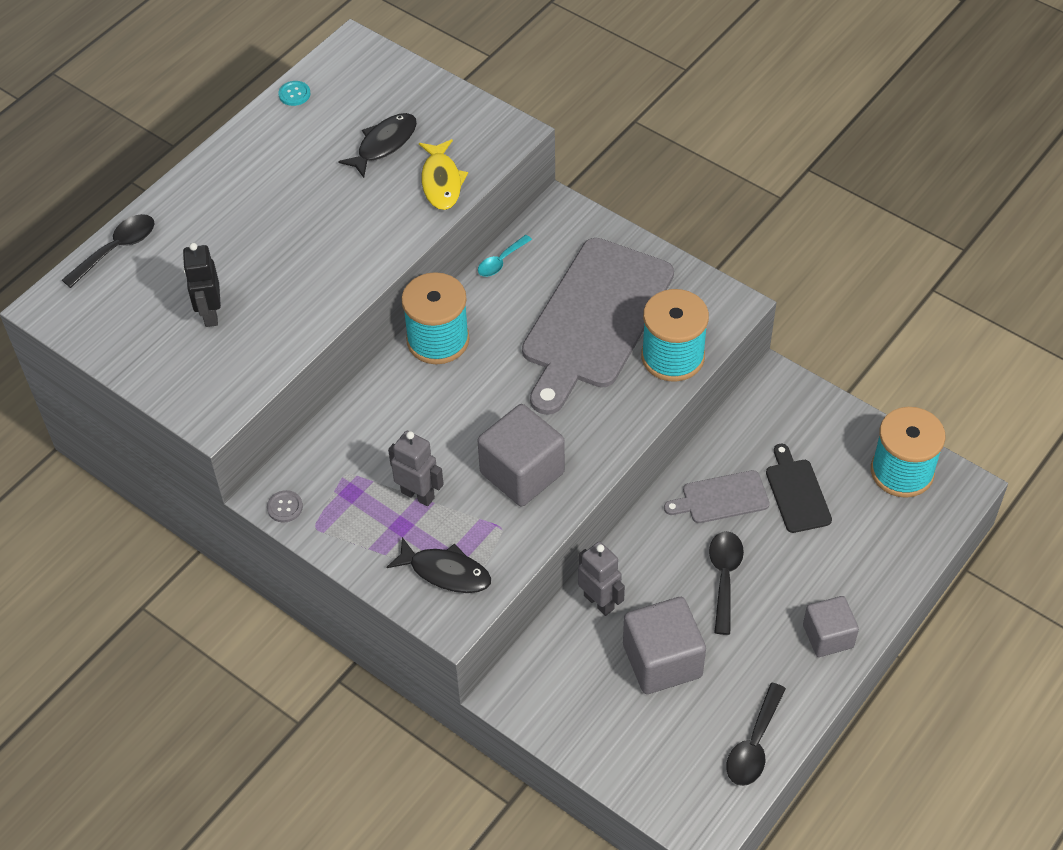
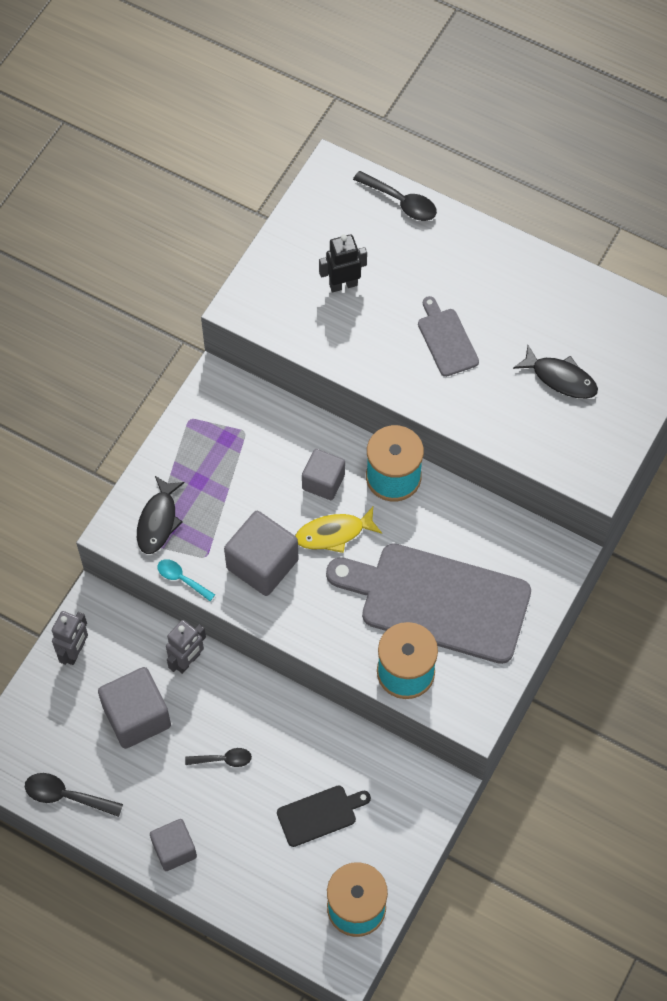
camera: 80 degrees right, 10 degrees up
(285, 507) = (206, 393): grey button -> none
(294, 94) = (608, 295): turquoise button -> none
(418, 494) = (230, 488): grey robot -> grey robot (75, 652)
(429, 404) = (323, 482): none -> grey cube
(441, 181) = (524, 432): yellow fish -> yellow fish (334, 533)
(501, 261) = (492, 514): turquoise spoon -> turquoise spoon (181, 579)
(721, 498) = (305, 750): grey cutting board -> grey cutting board (446, 339)
(724, 577) = (223, 759): black spoon -> black spoon, size x0.67

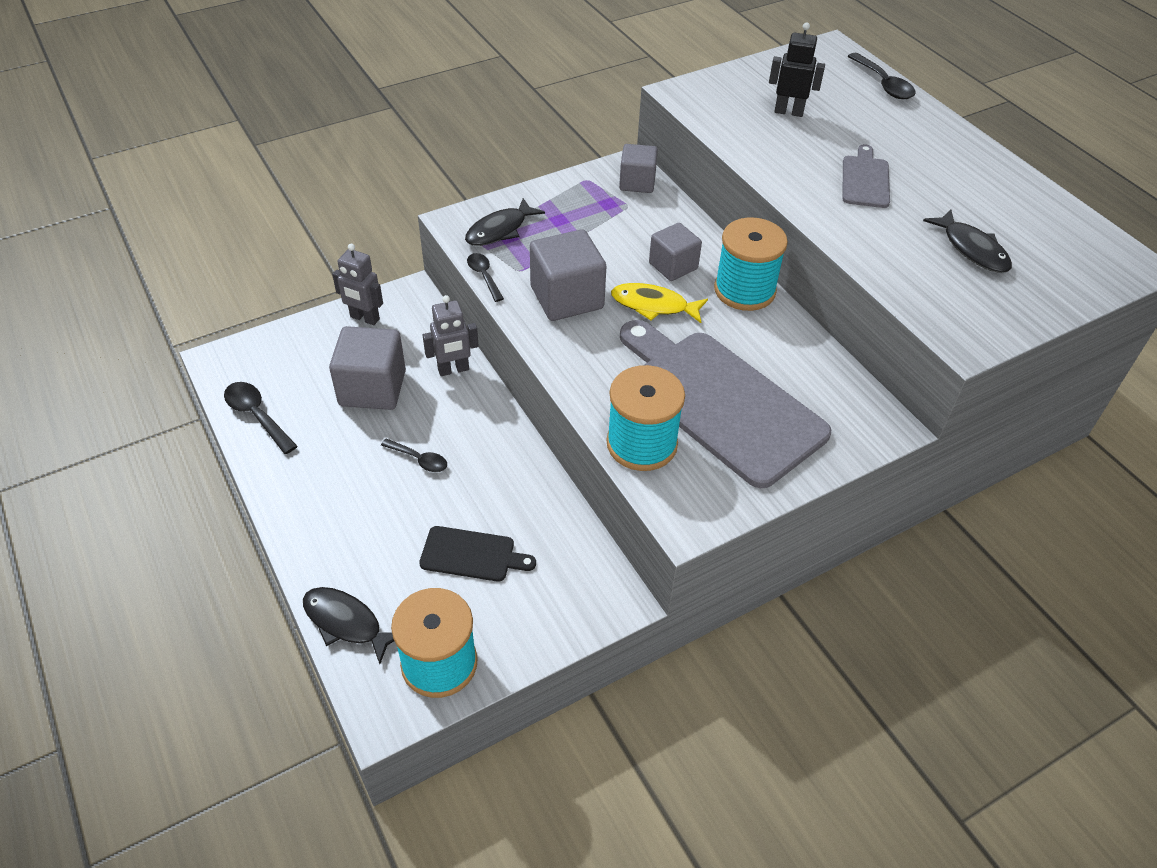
camera: 30 degrees right, 15 degrees down
(75, 652) = (364, 318): grey robot -> grey robot turned 60 degrees clockwise
(174, 849) = (309, 509): grey cube -> grey cube (637, 182)
(181, 579) = (484, 276): turquoise spoon -> black spoon
(272, 918) = (346, 623): none -> black fish

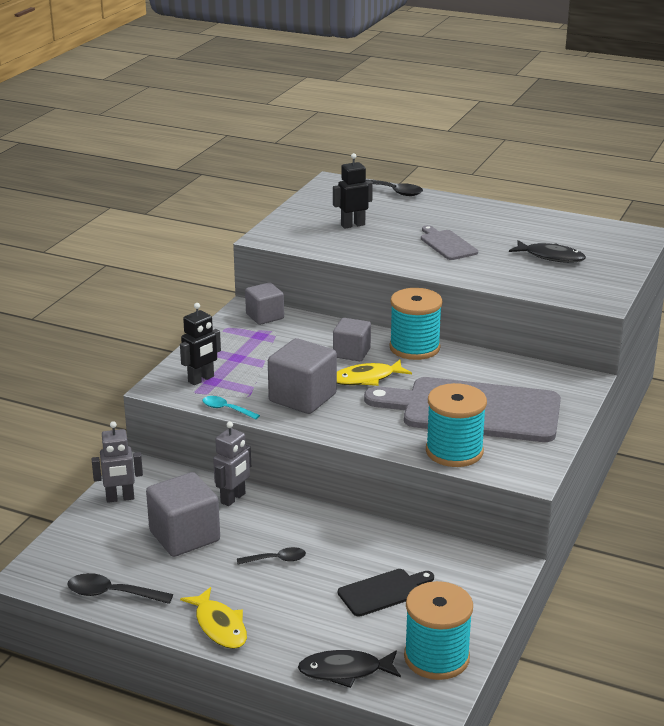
camera: 35 degrees left, 20 degrees down
(300, 503) = (219, 626): none -> yellow fish
(484, 276) = (226, 409): black spoon -> turquoise spoon
(500, 230) = (201, 379): black fish -> black robot

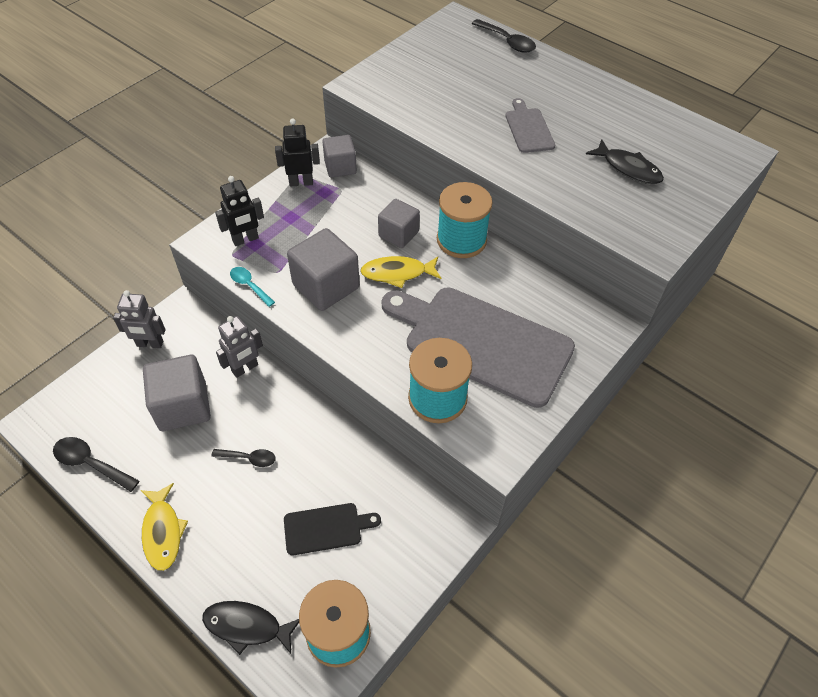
camera: 15 degrees right, 25 degrees up
(352, 225) = (447, 83): black robot -> black robot (301, 182)

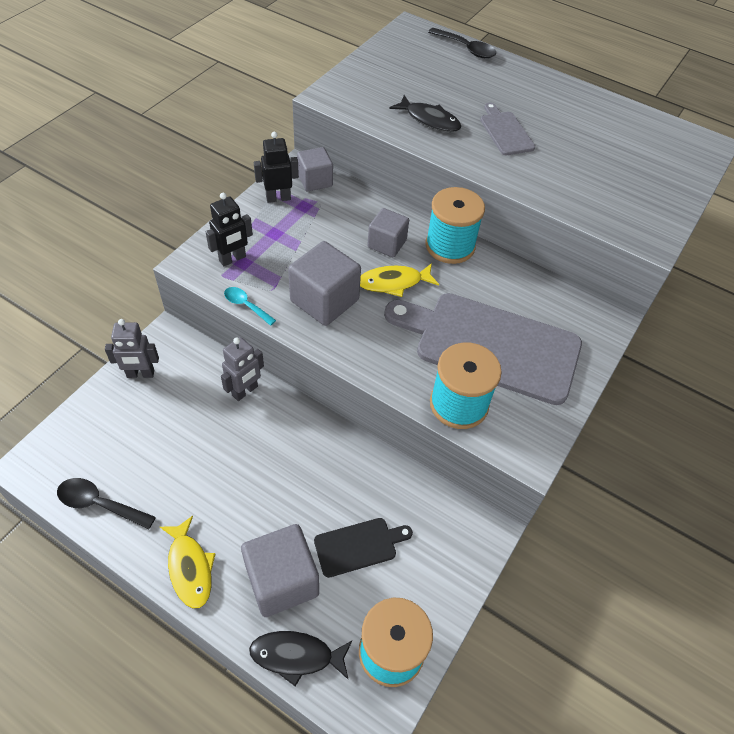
camera: 10 degrees left, 0 degrees up
(183, 406) = (187, 435): grey cube -> grey cube (282, 580)
(249, 458) = (266, 482): black spoon -> none
(628, 168) = (608, 165): black fish -> black fish (429, 120)

